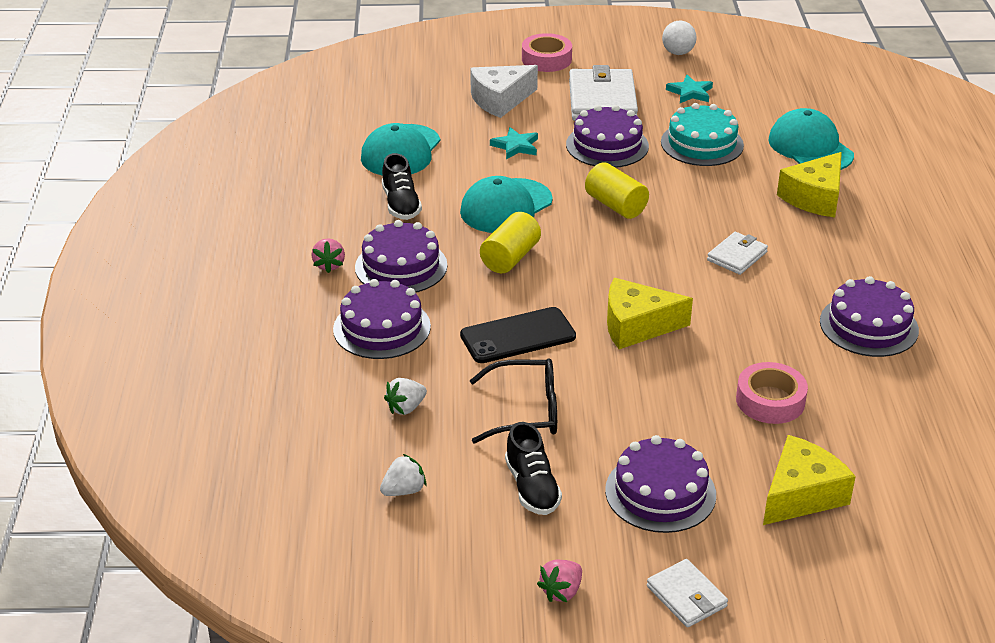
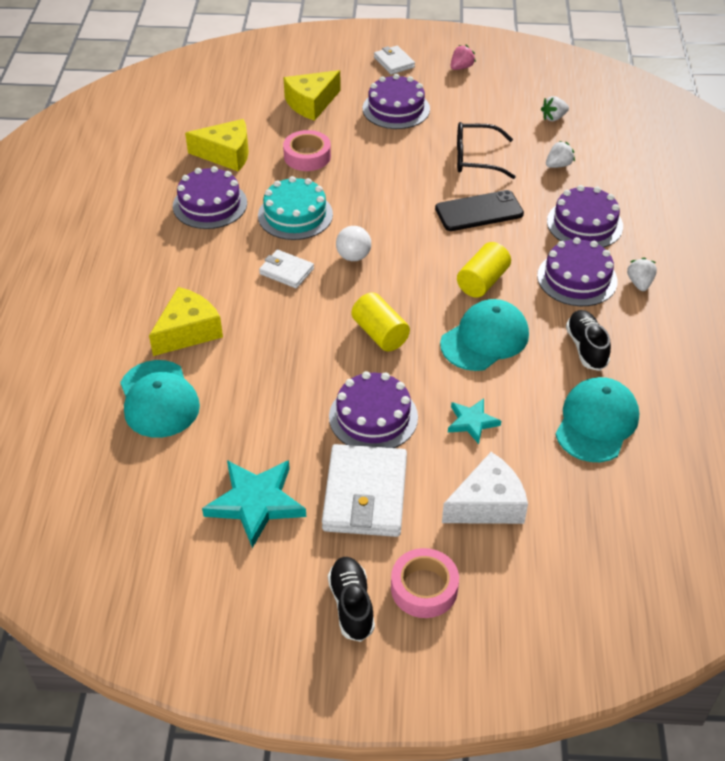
camera: 175 degrees left, 10 degrees up
(329, 265) = (639, 283): pink strawberry -> white strawberry
(532, 487) = (474, 115): black shoe -> black shoe (351, 605)
(636, 326) = (387, 214): yellow cheese -> yellow cheese (226, 154)
(678, 53) = (245, 591): white ball -> white ball (353, 256)
(690, 92) = (256, 503): turquoise star -> turquoise star, size x1.77
(702, 144) = (271, 412): turquoise cake -> turquoise cake (295, 215)
(737, 256) = (286, 271): white wallet -> white wallet turned 75 degrees clockwise

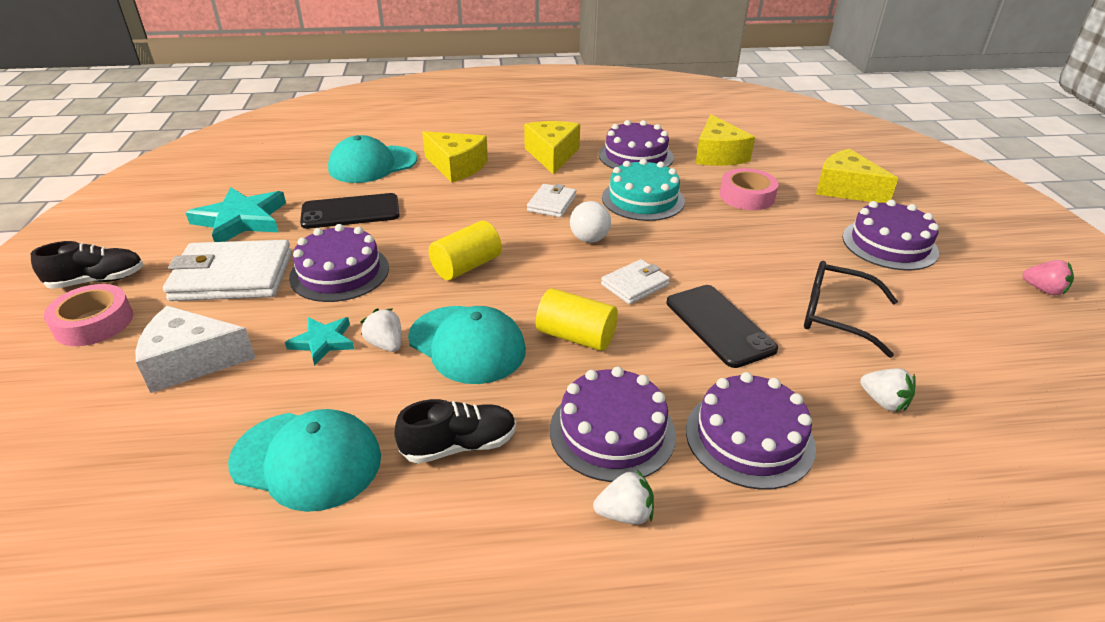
camera: 80 degrees right, 10 degrees down
(187, 259) = (552, 155): none -> yellow cheese
(262, 414) = (350, 212): none -> black phone
(394, 62) = (990, 235): white wallet -> white wallet (635, 285)
(475, 158) = (835, 316): black glasses -> black glasses turned 60 degrees counterclockwise
(487, 504) = (191, 361): white cheese -> white cheese turned 120 degrees clockwise
(553, 118) = (1010, 392): white strawberry -> white strawberry (386, 344)

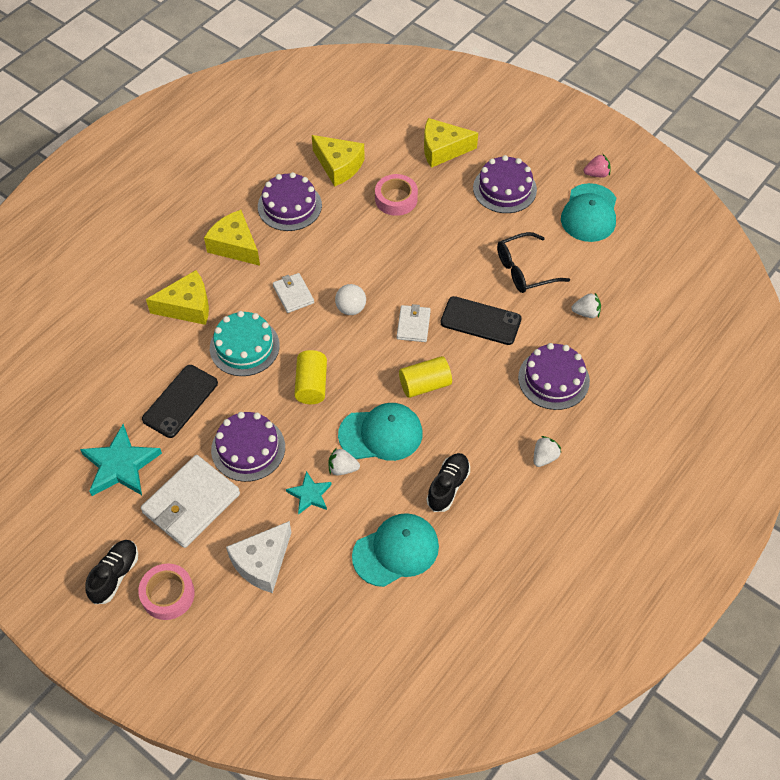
camera: 45 degrees left, 20 degrees up
(372, 165) = (126, 349): turquoise cap -> turquoise cap (589, 213)
(612, 431) = (499, 424): purple cake -> none
(643, 199) = (341, 248): turquoise cake -> turquoise cake (244, 346)

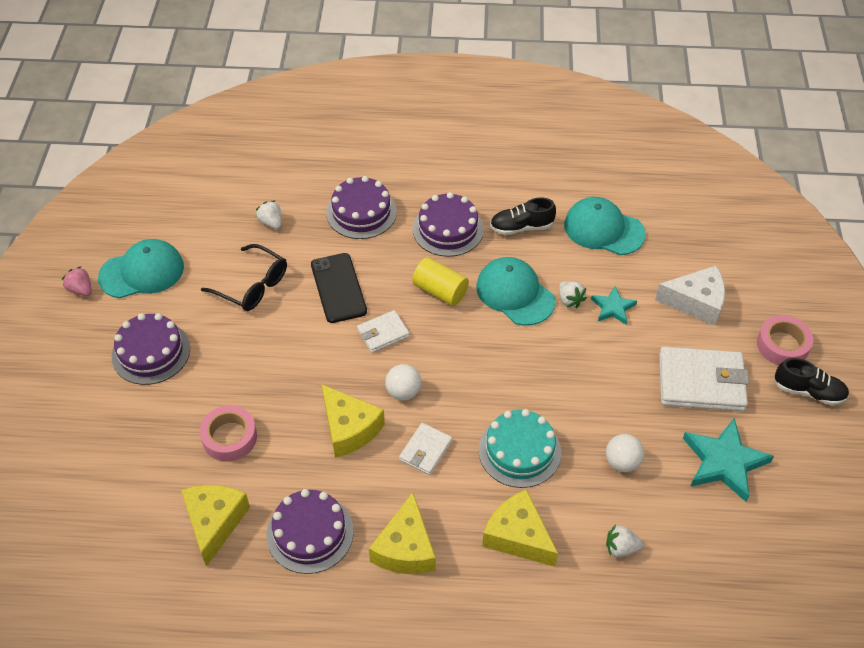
camera: 125 degrees left, 5 degrees down
(115, 575) = (808, 391): black shoe -> black shoe turned 150 degrees counterclockwise
(180, 401) = (622, 462): black phone -> white ball
(248, 448) = (615, 376): purple cake -> purple cake (448, 229)
(311, 385) = (512, 370): yellow cylinder -> none
(442, 149) = (124, 436): yellow cheese -> yellow cheese (349, 429)
(544, 457) = (442, 185): white strawberry -> white strawberry (621, 548)

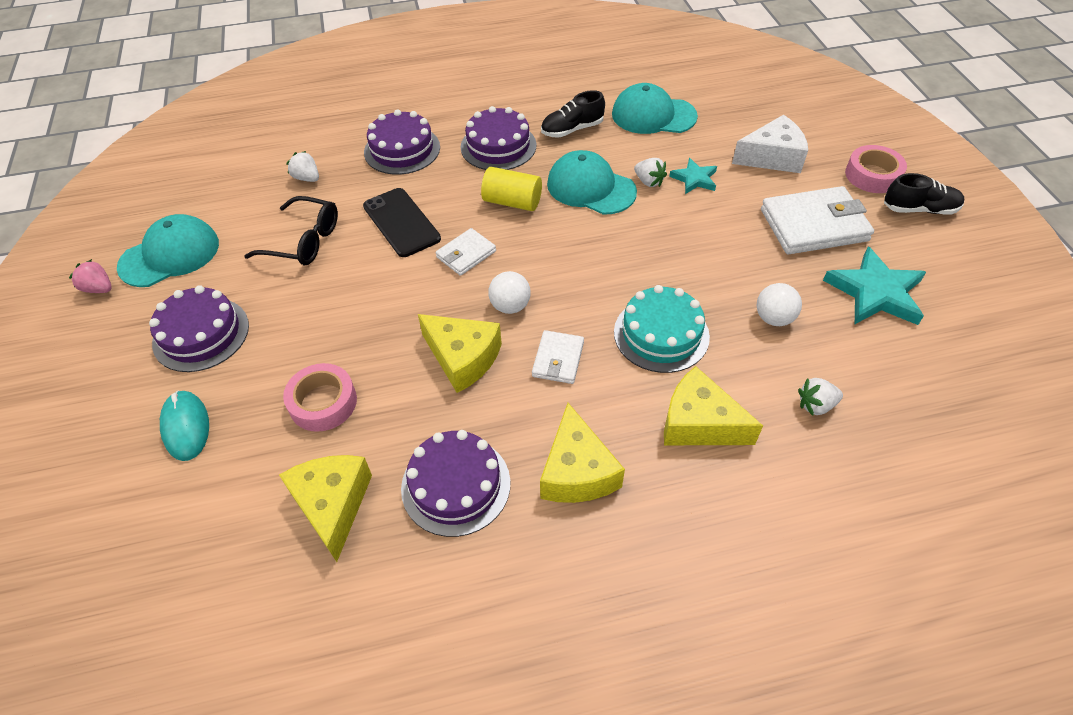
camera: 15 degrees left, 0 degrees up
(123, 429) = (186, 427): none -> turquoise mouse

